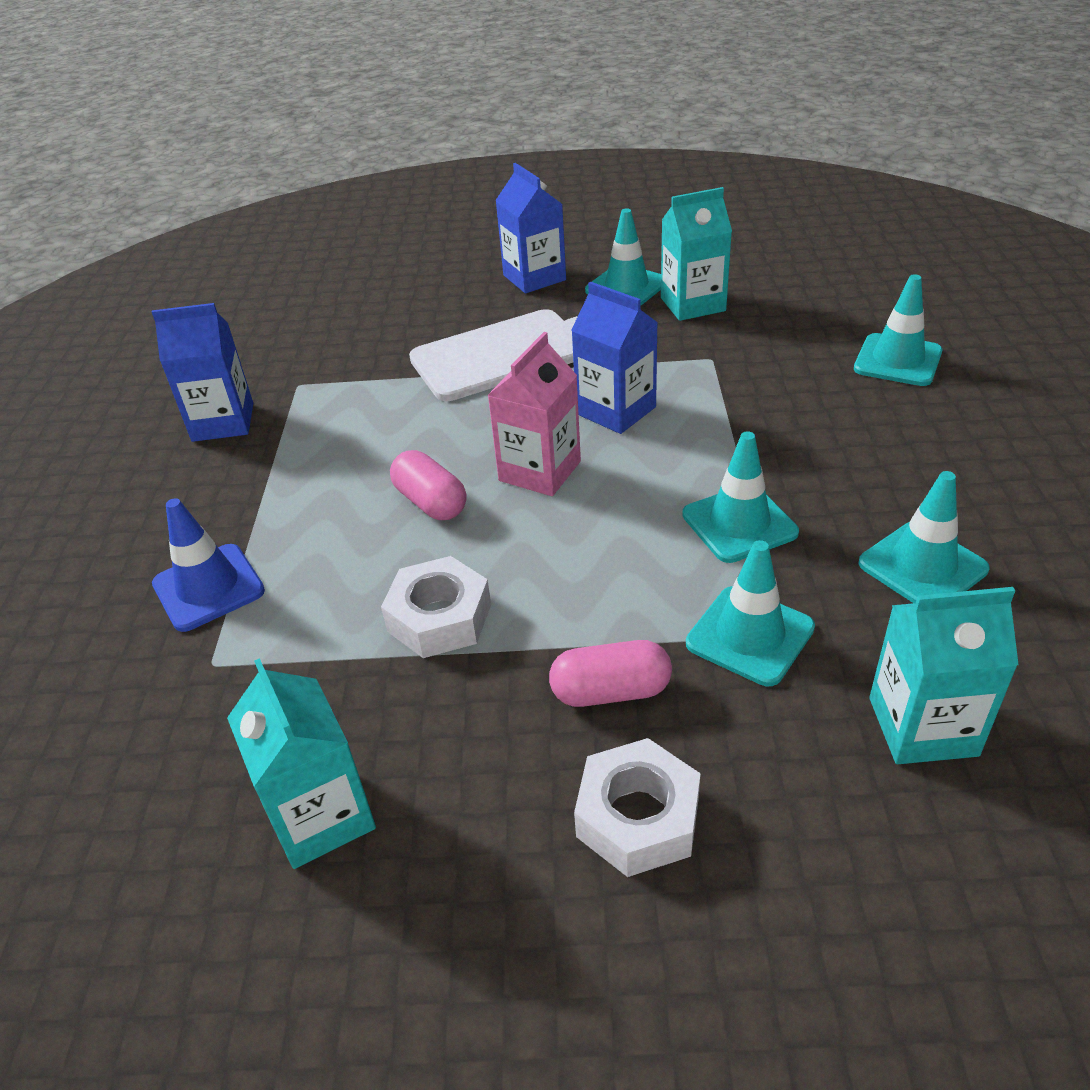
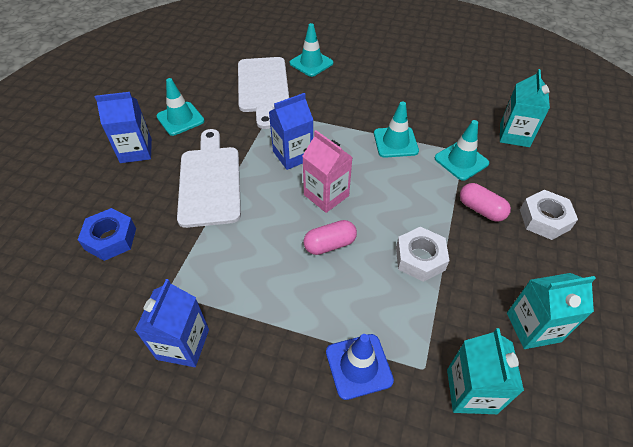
camera: 75 degrees left, 10 degrees up
(369, 317) = (111, 239): none -> blue nut
(611, 691) = (481, 209): pink capsule -> pink capsule turned 60 degrees counterclockwise
(692, 304) = (219, 102): turquoise carton -> turquoise carton (471, 391)
(770, 332) = (263, 87): none -> white cutting board
(922, 566) = (439, 106): turquoise traffic cone -> none

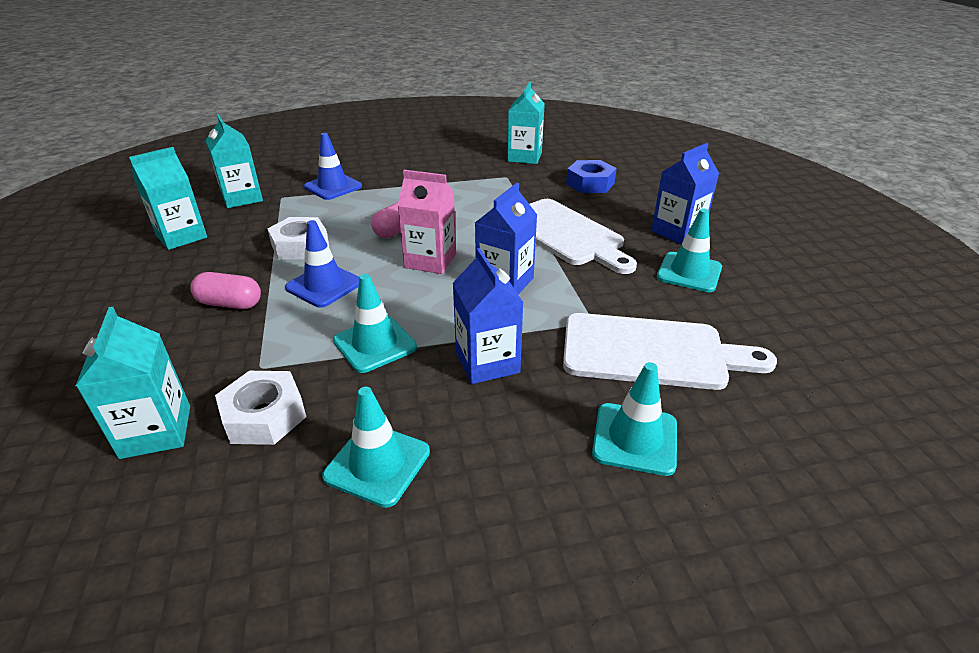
camera: 150 degrees right, 15 degrees down
(105, 329) = (524, 157): none -> turquoise carton
(183, 344) = (465, 165): blue carton -> blue carton (487, 362)
(263, 87) = (652, 352): white cutting board -> white cutting board turned 135 degrees clockwise
(412, 201) = (324, 285): none -> blue traffic cone
(461, 161) = (261, 352): turquoise traffic cone -> turquoise traffic cone (377, 464)
(544, 219) = (139, 319): white nut -> white nut (264, 416)

